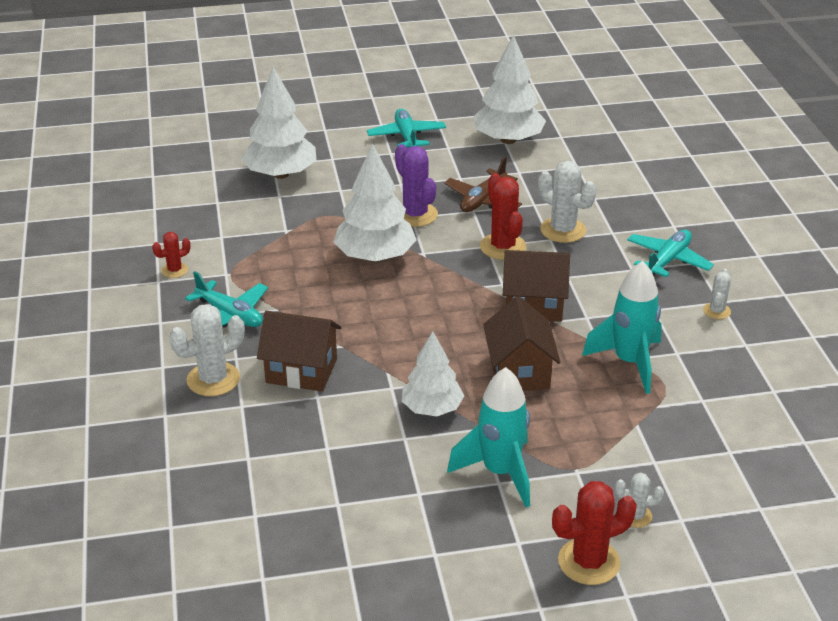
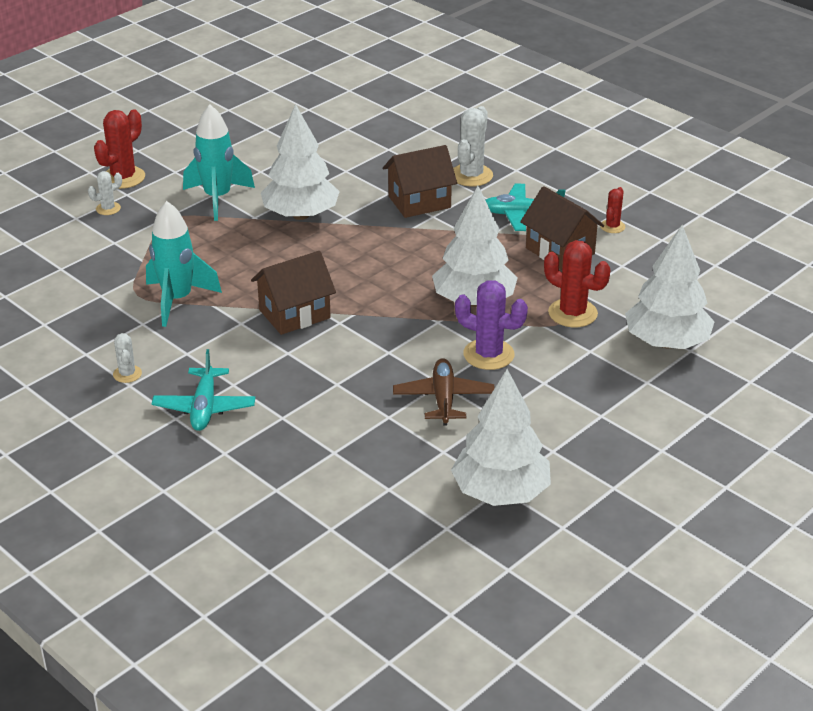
camera: 145 degrees right, 0 degrees up
(406, 137) = (612, 444): turquoise plane -> none
(432, 408) = (301, 215): white tree -> white tree, size x1.52
(503, 247) = (373, 356): red cactus -> red cactus (572, 313)
(519, 371) = (260, 261): brown house -> brown house (560, 251)
(563, 230) = (333, 398): white cactus -> none

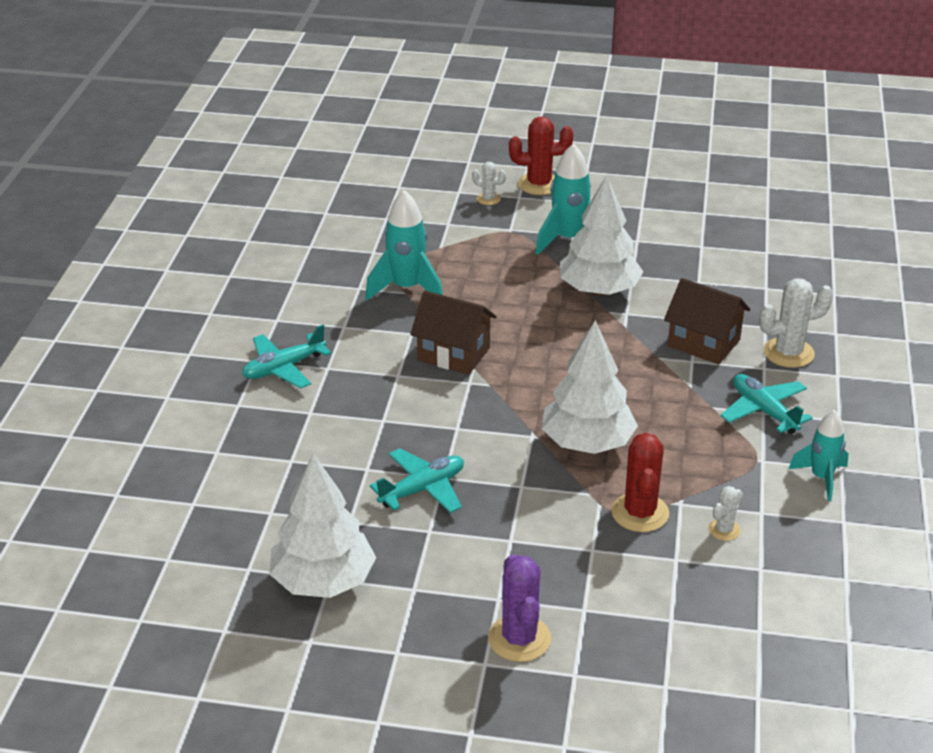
camera: 55 degrees right, 0 degrees up
(127, 374) = (288, 312): white cactus -> white cactus (724, 530)
(443, 399) = (422, 489): brown plane -> turquoise plane
(488, 354) = (515, 488): purple cactus -> purple cactus (519, 639)
(560, 251) = (734, 461): brown house -> none
(612, 226) = (821, 478): red cactus -> turquoise rocket
(667, 342) = (664, 597): white tree -> none

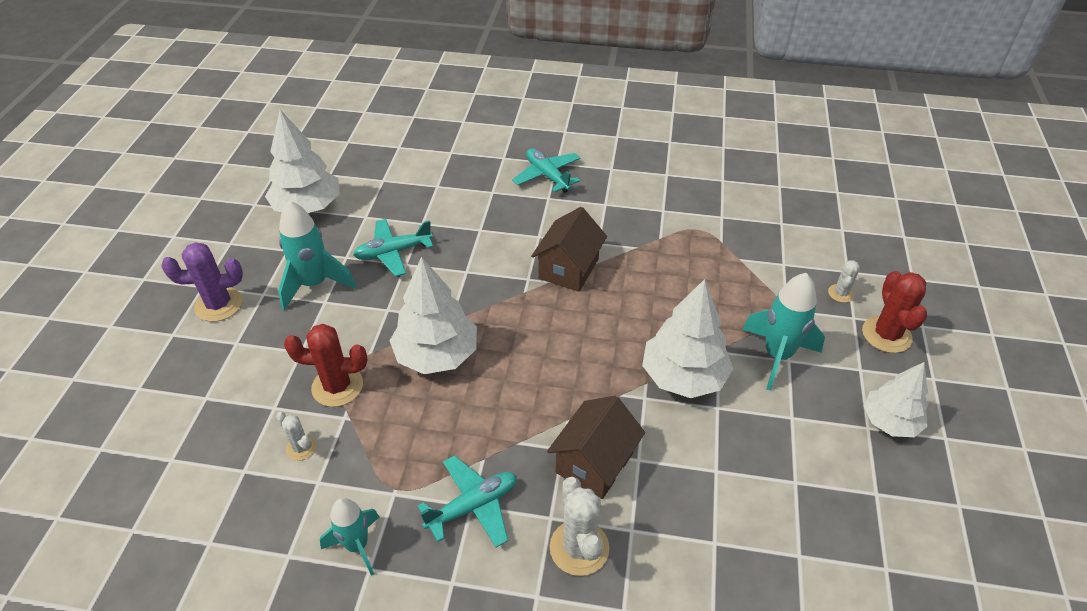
camera: 90 degrees right, 10 degrees up
(406, 289) = (665, 238): turquoise rocket -> turquoise rocket (314, 284)
(422, 489) = (393, 252): turquoise plane -> turquoise plane turned 105 degrees clockwise
(634, 197) = (890, 422): none -> white tree

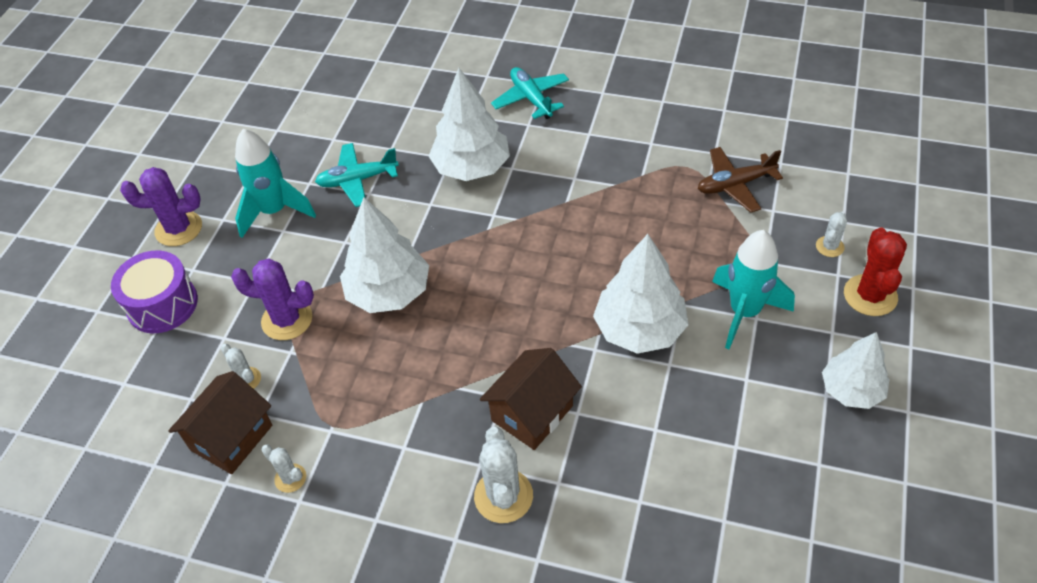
camera: 10 degrees right, 5 degrees up
(207, 378) = (162, 304): none -> purple drum
(308, 207) = (275, 126): white tree -> white tree (471, 167)
(337, 386) = (287, 320): red cactus -> purple cactus
(357, 546) = (290, 478): turquoise rocket -> white cactus
(473, 506) = (405, 448): turquoise plane -> none
(569, 269) = (538, 206): brown house -> brown house (231, 437)
(745, 243) = (735, 185): none -> brown plane

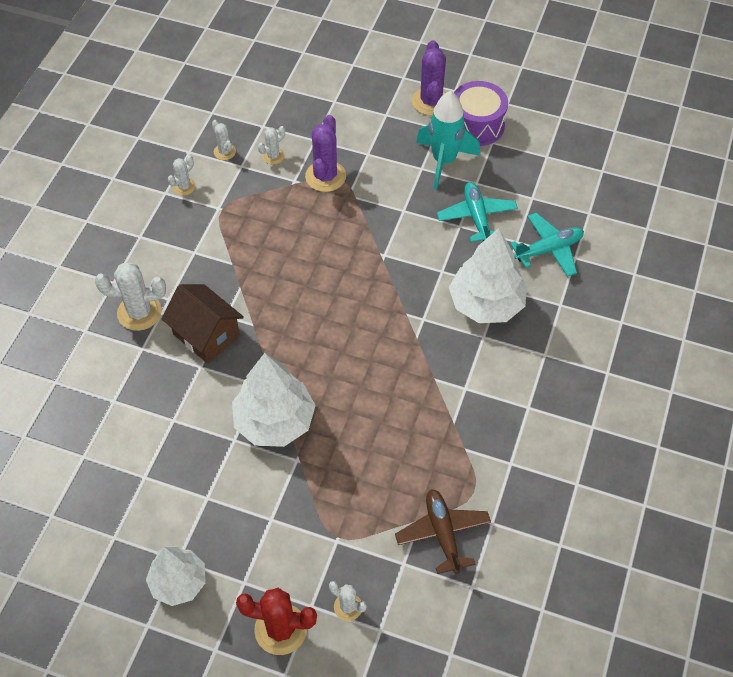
camera: 90 degrees right, 5 degrees up
(162, 304) = (352, 100): purple drum -> purple drum (477, 125)
(231, 437) = (224, 152): brown house -> white cactus
(388, 292) = (343, 241): white tree -> none
(531, 99) = (583, 359): turquoise plane -> turquoise plane (549, 249)
(744, 312) = (279, 510): turquoise rocket -> none

